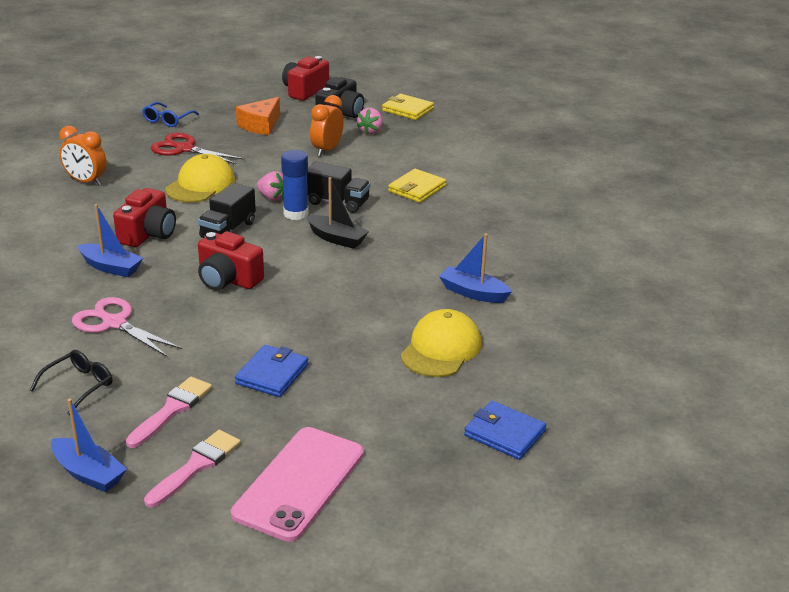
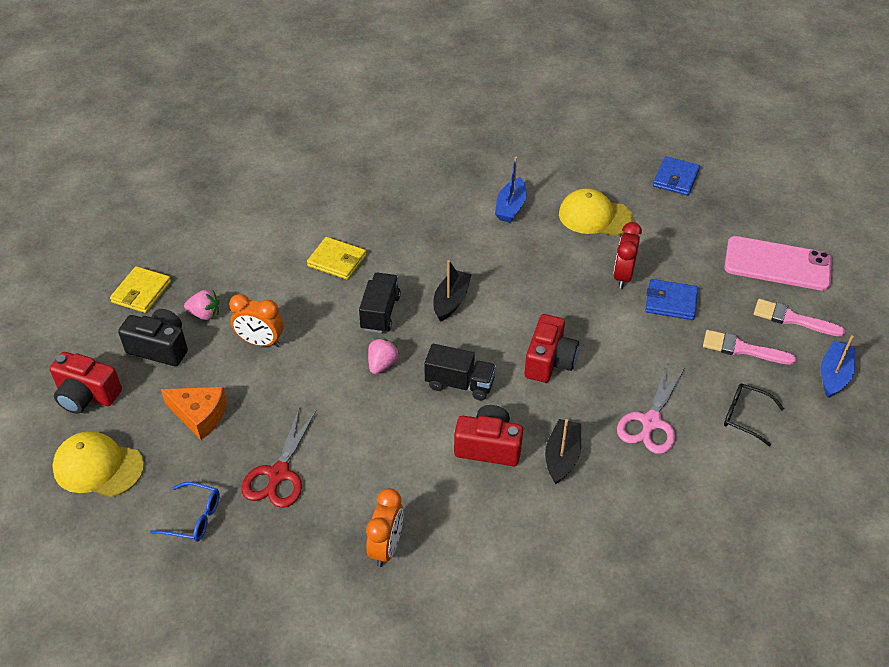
camera: 100 degrees left, 15 degrees up
(111, 267) = (562, 457): blue boat -> black boat
(200, 185) = (368, 432): yellow cap -> yellow cap (98, 467)
(296, 214) = (412, 339): blue glue stick -> none
(329, 348) = (623, 276): none -> red clock

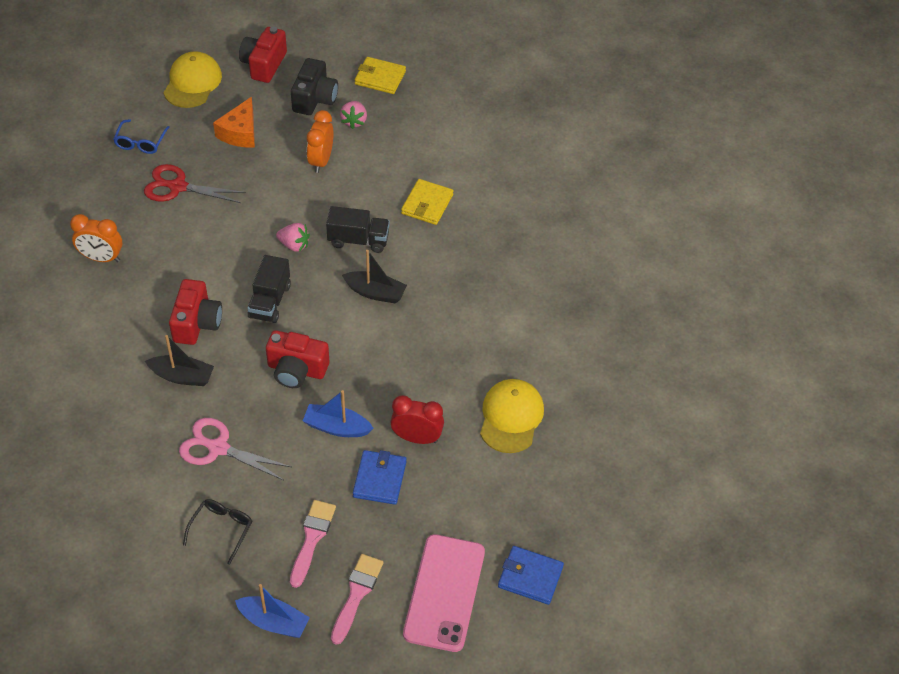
camera: 85 degrees right, 5 degrees up
(510, 207) = (519, 341): blue boat -> blue boat (336, 427)
(675, 178) = (588, 503): blue wallet -> blue wallet (530, 577)

